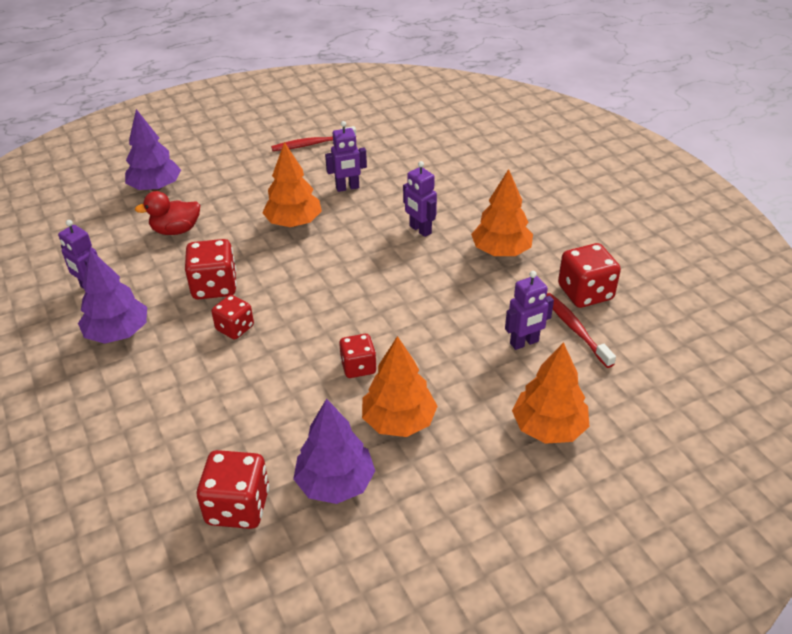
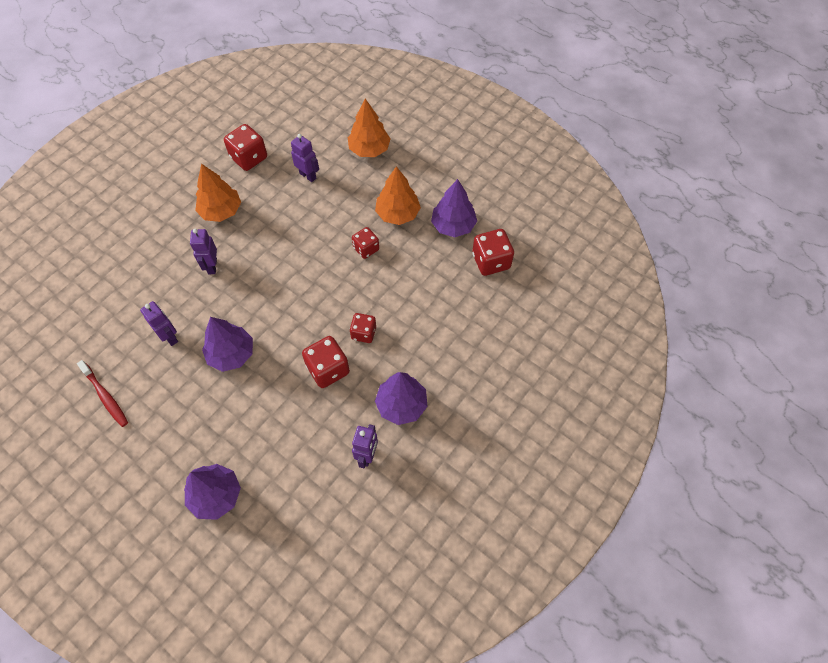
camera: 115 degrees left, 20 degrees up
(176, 230) = (272, 438): red duck -> none
(294, 223) = (231, 354): orange tree -> purple tree
(420, 230) = (212, 266): purple robot -> purple robot turned 150 degrees clockwise
(575, 329) = (285, 155): red toothbrush -> none

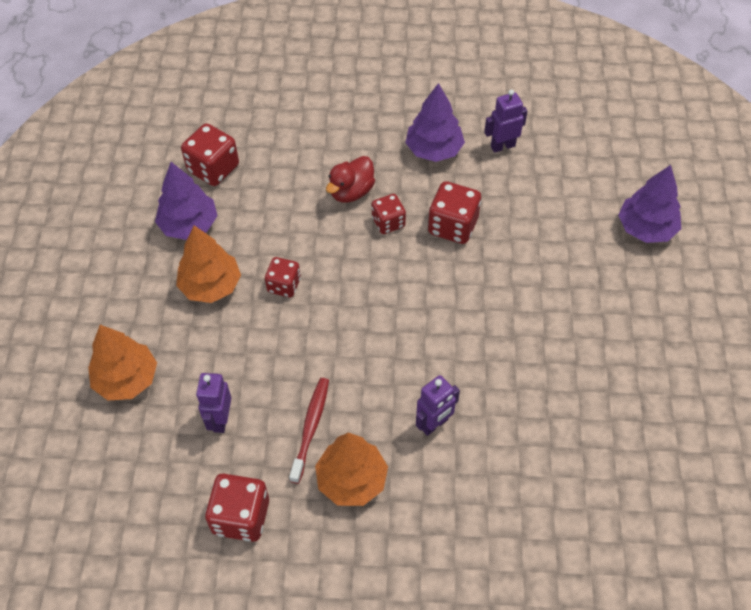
camera: 125 degrees left, 5 degrees down
(105, 396) = (666, 399): red toothbrush -> red toothbrush (310, 427)
(170, 337) = (552, 394): purple robot -> none
(231, 354) = (514, 319): purple tree -> none
(407, 328) = (351, 192): none -> red duck

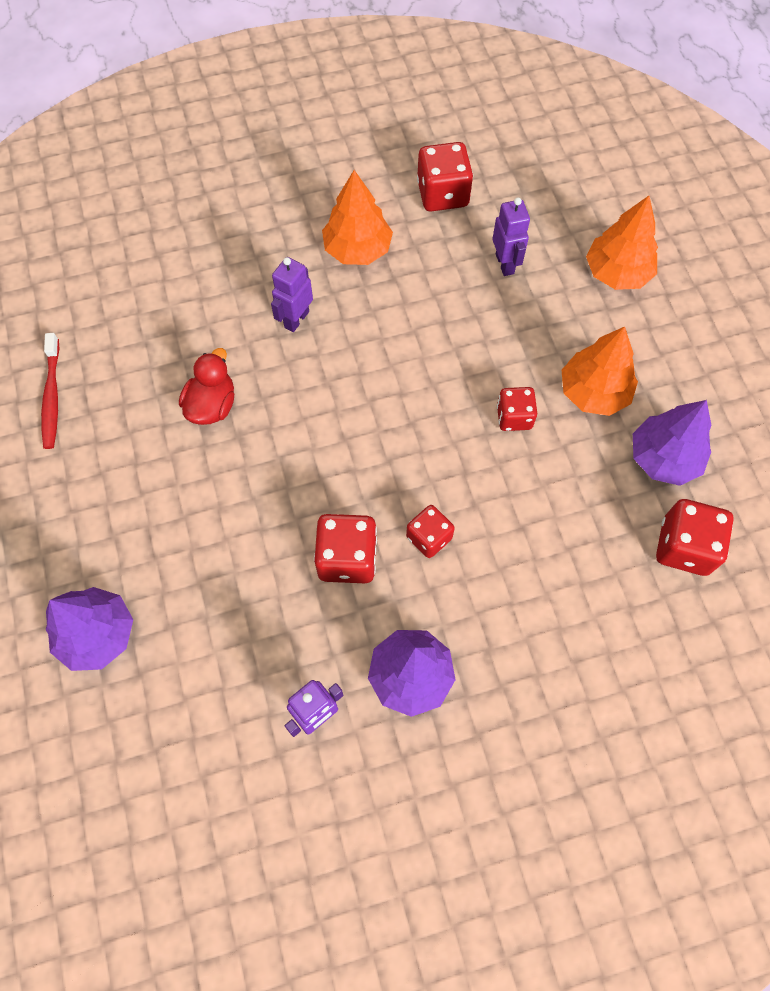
camera: 160 degrees right, 10 degrees up
(310, 427) = (415, 281): red toothbrush -> red toothbrush (52, 396)
(351, 192) = (493, 568): red duck -> red duck (212, 405)

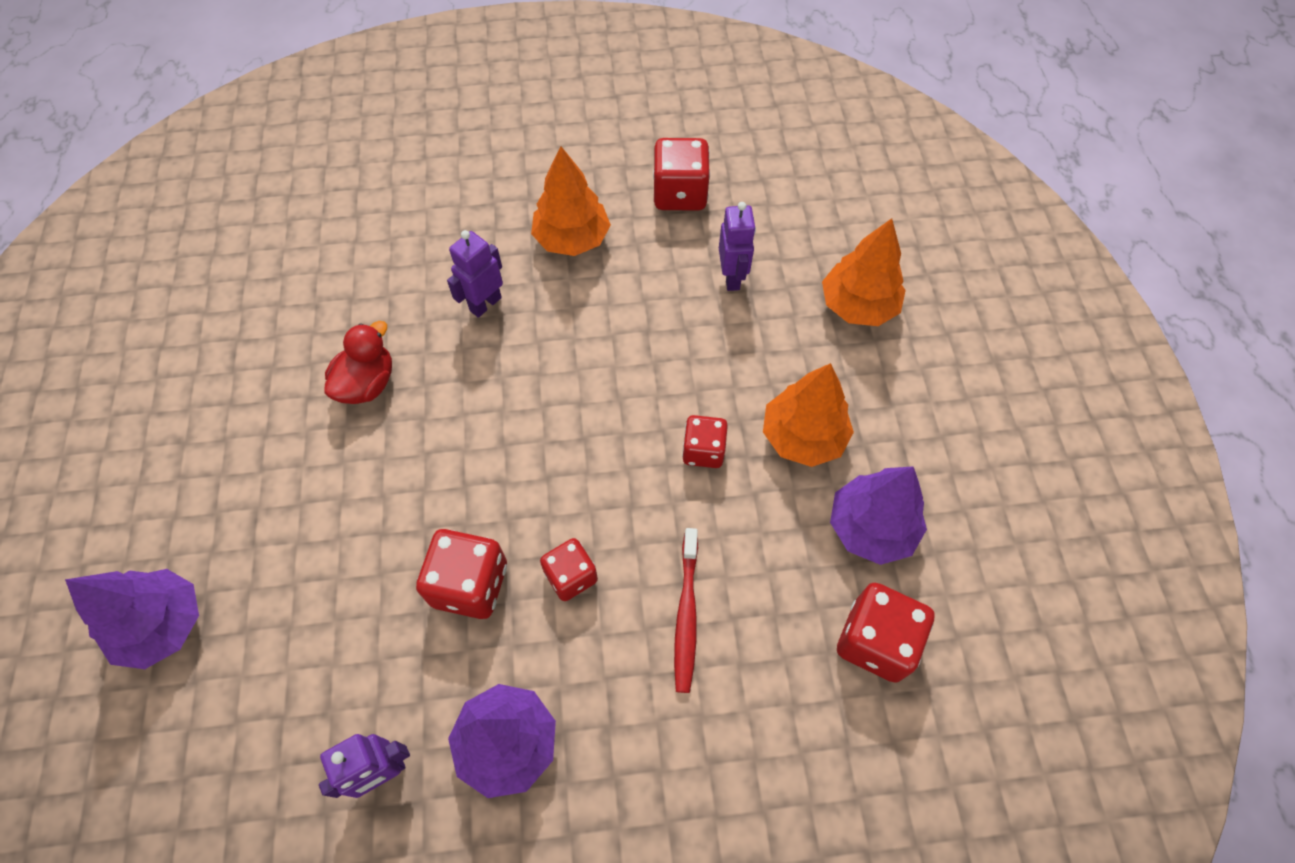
camera: 10 degrees right, 5 degrees down
(52, 396) = (199, 347): red toothbrush -> red toothbrush (686, 615)

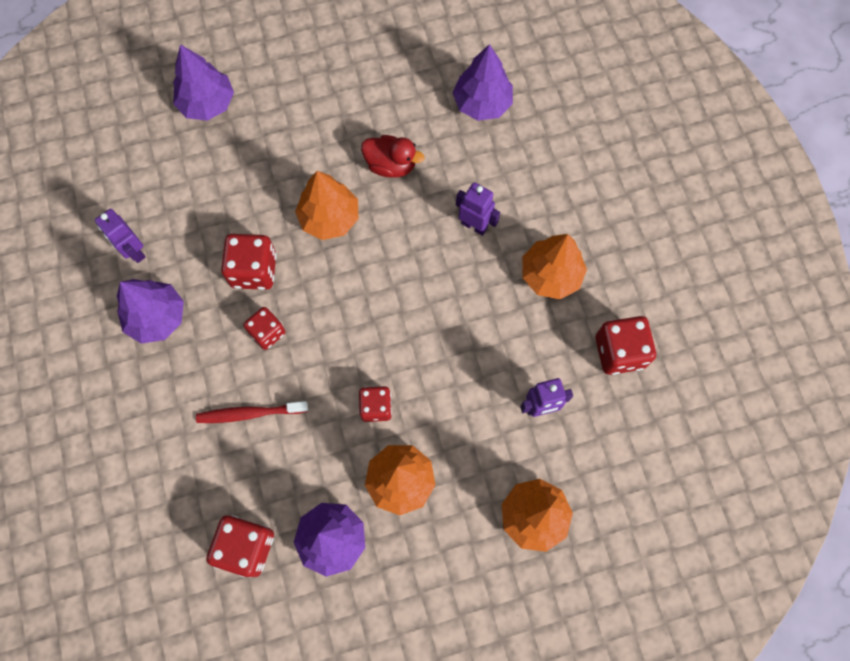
camera: 80 degrees right, 10 degrees up
(318, 268) = (482, 103): none -> purple tree
(419, 471) = (329, 218): none -> orange tree

